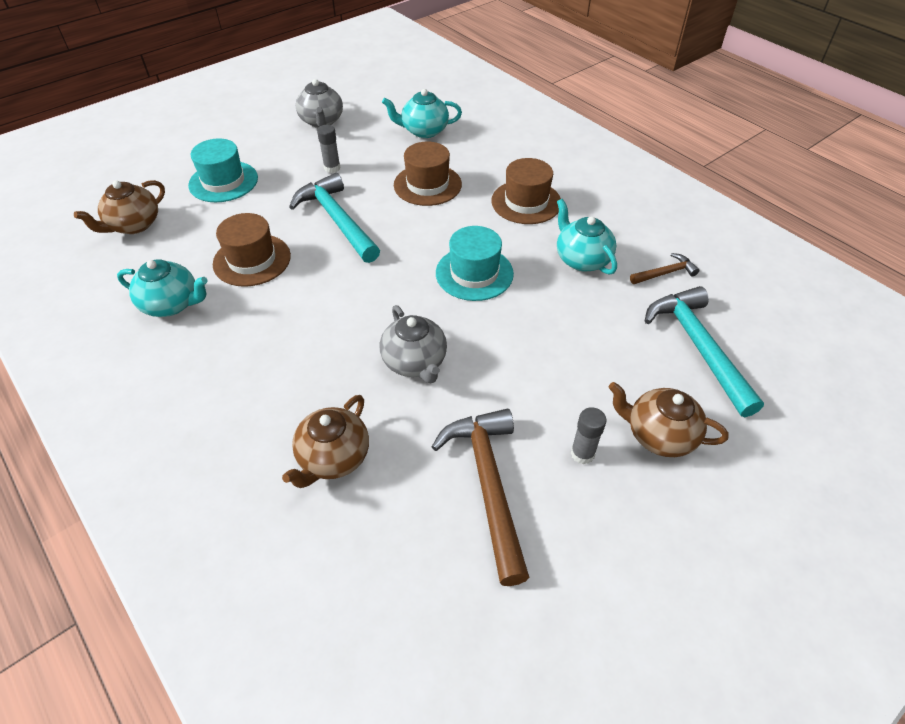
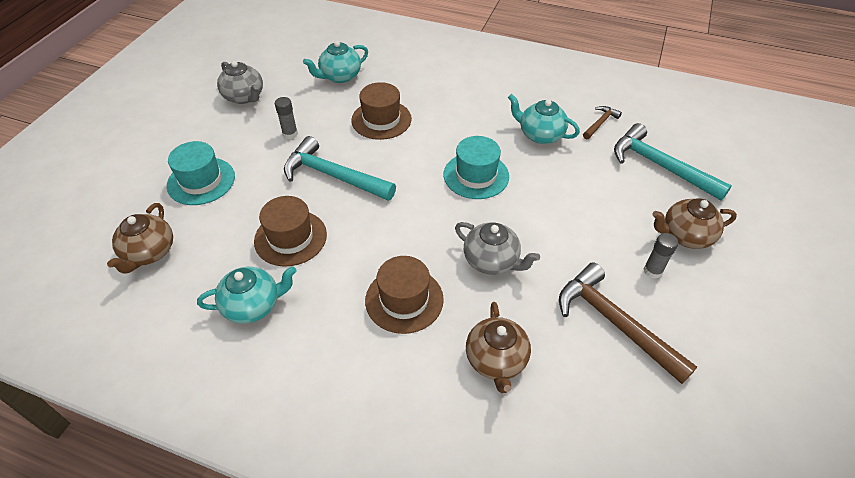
camera: 30 degrees left, 0 degrees up
(526, 202) = (466, 106): brown hat -> brown hat (404, 300)

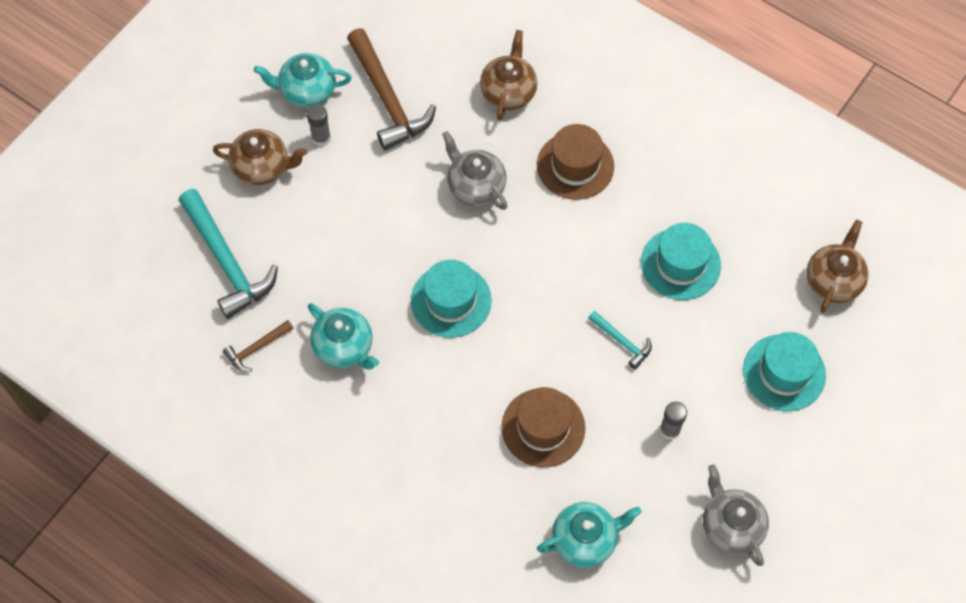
camera: 165 degrees left, 15 degrees up
(253, 305) = (722, 194): turquoise teapot -> turquoise teapot (307, 91)
(290, 238) = (680, 264): brown hat -> turquoise hat
(333, 176) = (622, 342): turquoise hammer -> turquoise hammer, size x0.49

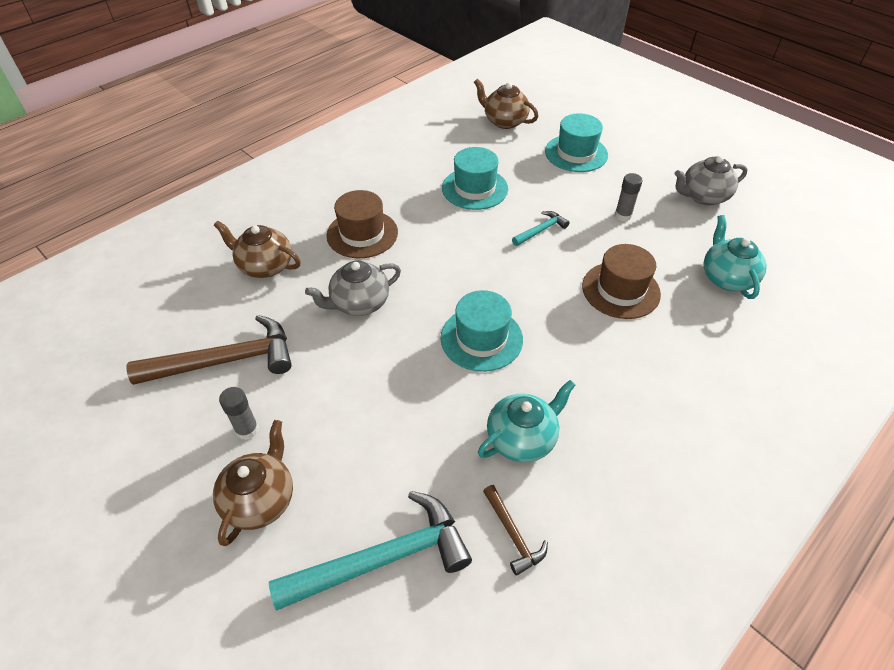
camera: 80 degrees left, 15 degrees down
(307, 91) = (175, 437): turquoise teapot -> none

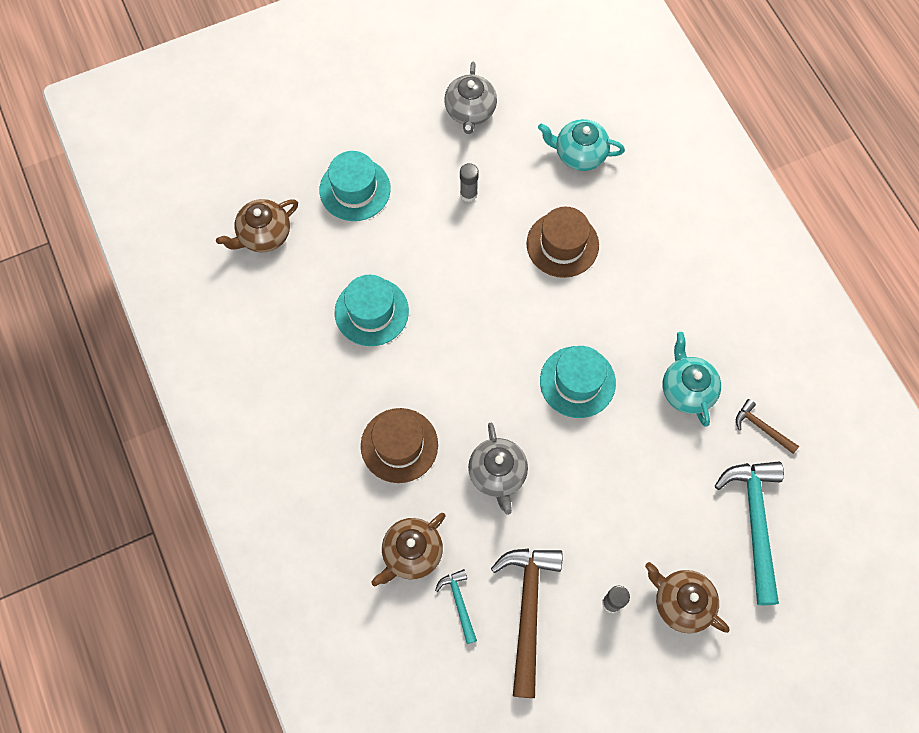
camera: 70 degrees left, 20 degrees up
(513, 534) = (762, 428): brown hammer -> brown hammer turned 135 degrees counterclockwise
(541, 230) = (460, 275): turquoise hammer -> turquoise hammer (459, 603)

